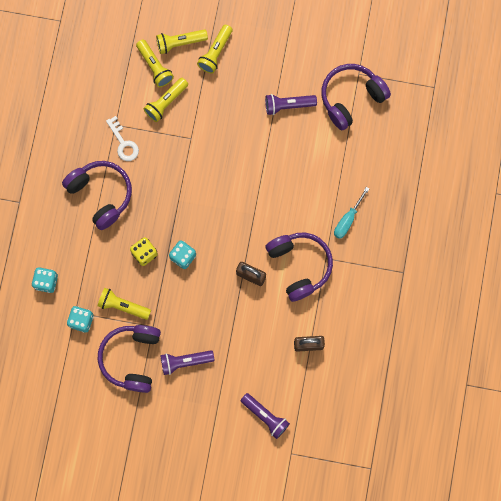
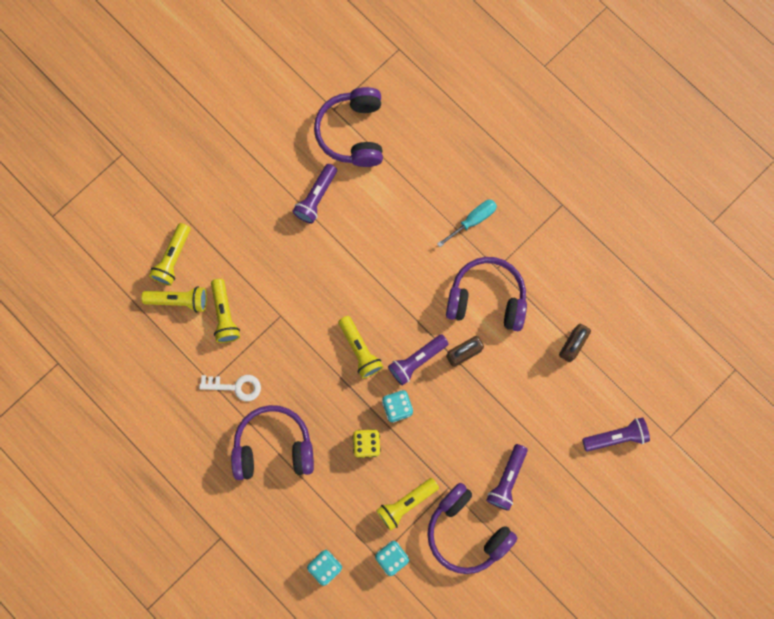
camera: 55 degrees left, 0 degrees up
(215, 52) = (209, 230): yellow flashlight -> yellow flashlight (360, 350)
(223, 248) = (417, 361): none -> purple flashlight
(347, 219) = (473, 220): turquoise screwdriver -> turquoise screwdriver turned 105 degrees counterclockwise

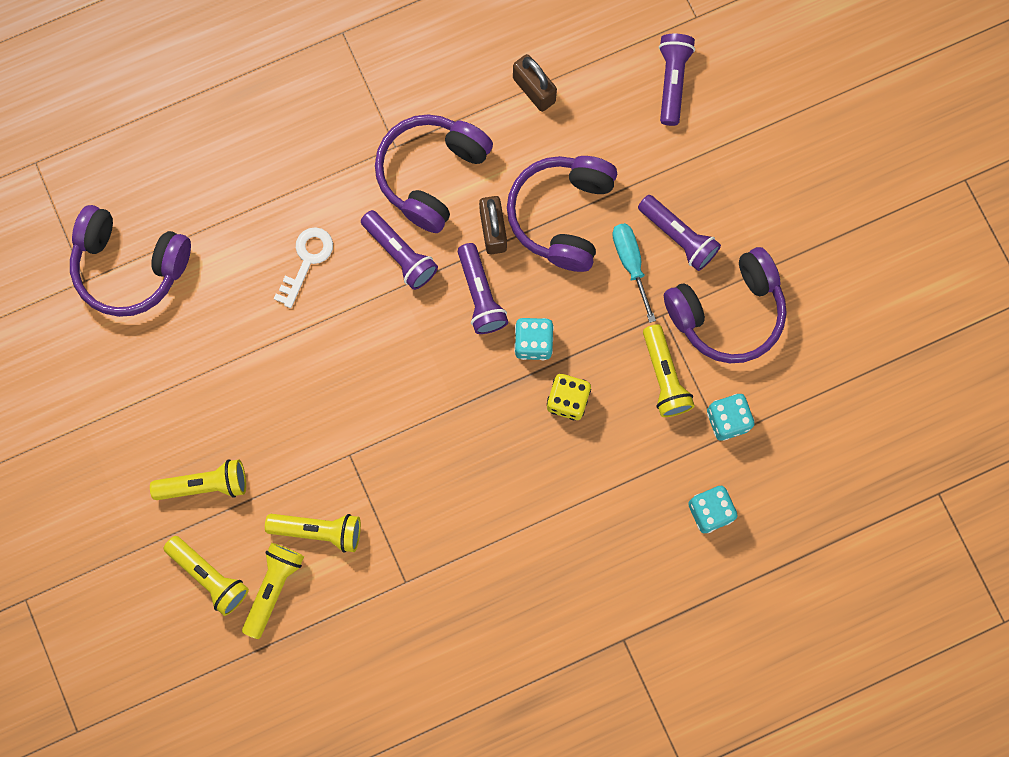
camera: 70 degrees left, 0 degrees up
(235, 386) = (425, 549): white key -> white key (306, 261)
(273, 447) = (526, 525): purple headphones -> purple headphones (562, 215)
(316, 197) = (202, 348): purple flashlight -> purple flashlight (400, 254)
(360, 350) = (437, 364): yellow flashlight -> yellow flashlight (205, 485)
(473, 220) = (318, 153): turquoise screwdriver -> turquoise screwdriver (630, 263)

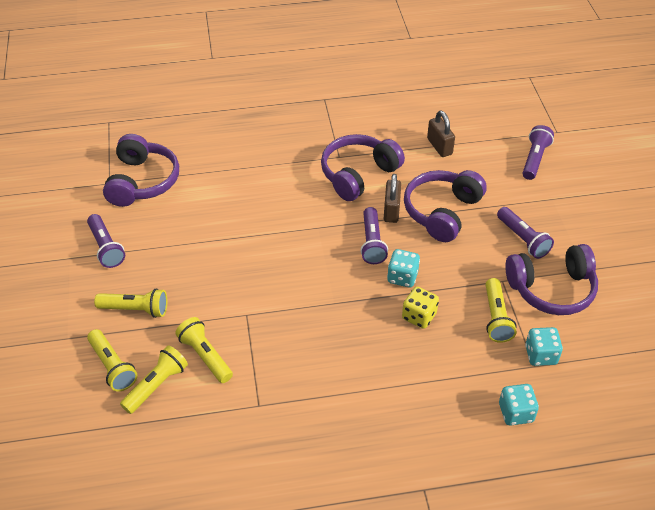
camera: 15 degrees right, 30 degrees down
(130, 266) = (142, 181): purple headphones -> purple headphones turned 120 degrees counterclockwise
(306, 261) = (258, 201): white key -> none
(318, 531) = (205, 356): yellow flashlight -> yellow flashlight turned 150 degrees counterclockwise
(400, 254) = (323, 210): purple flashlight -> purple flashlight (106, 247)
(630, 263) = (485, 247): turquoise screwdriver -> none

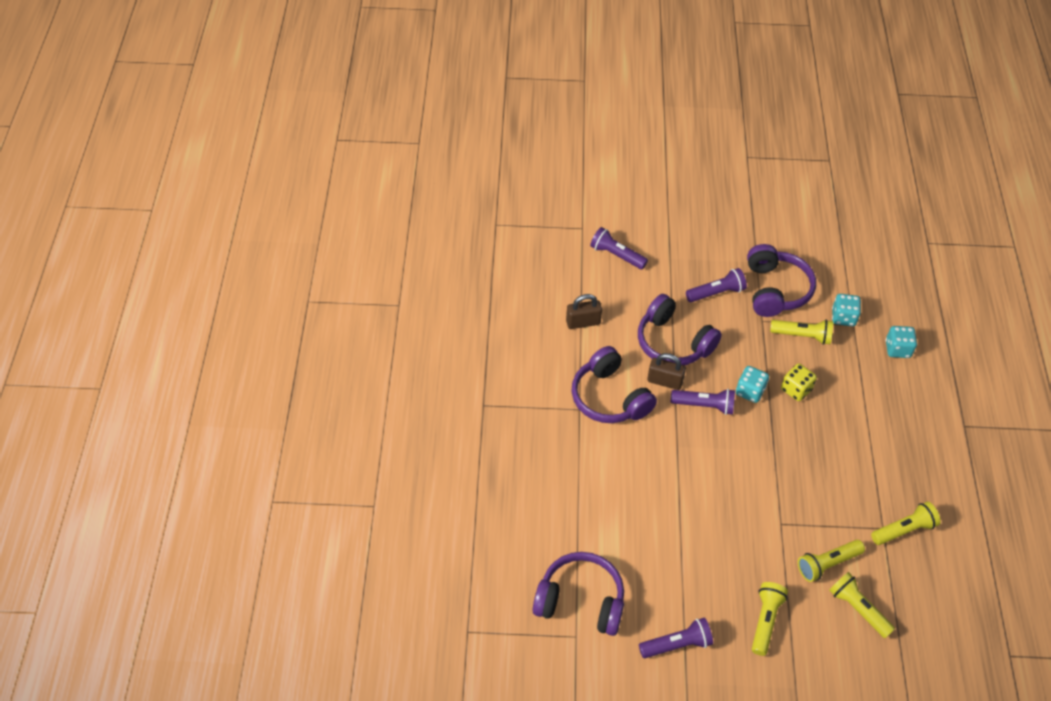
camera: 80 degrees left, 5 degrees up
(112, 367) = (834, 646): yellow flashlight -> yellow flashlight (904, 530)

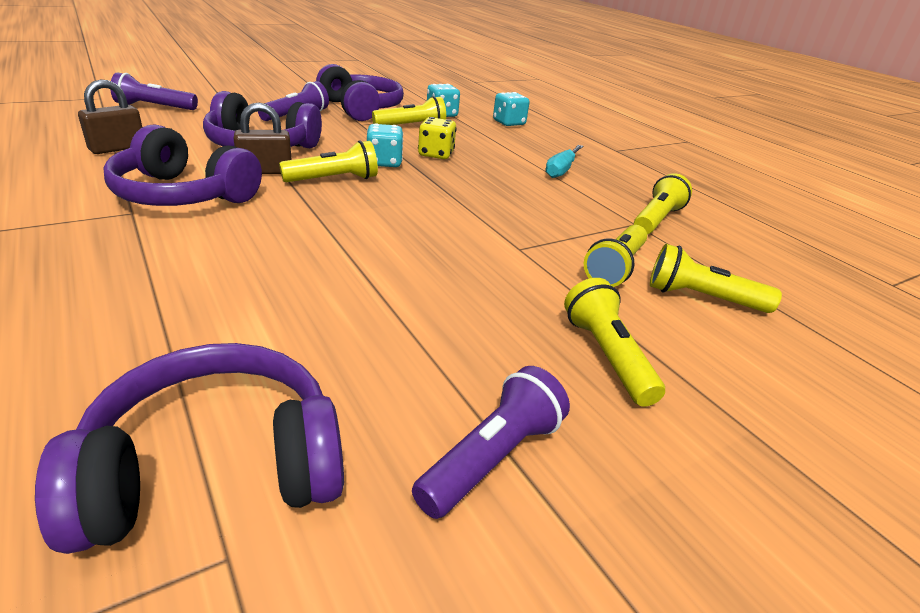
camera: 35 degrees left, 20 degrees down
(704, 405) = (334, 179): purple flashlight -> yellow flashlight
(884, 443) = (561, 170): none -> turquoise screwdriver

